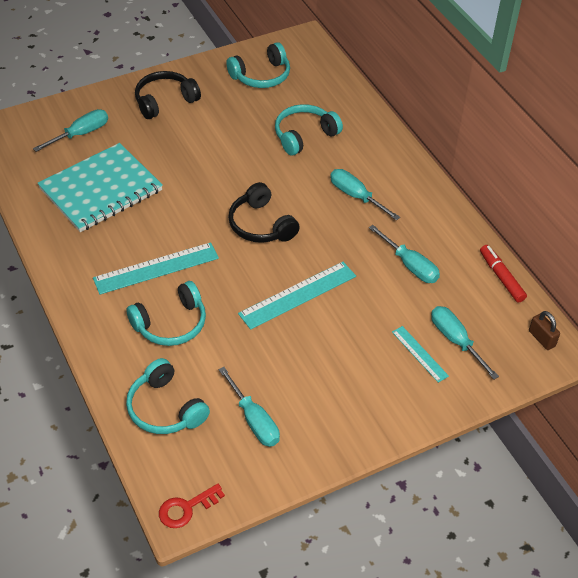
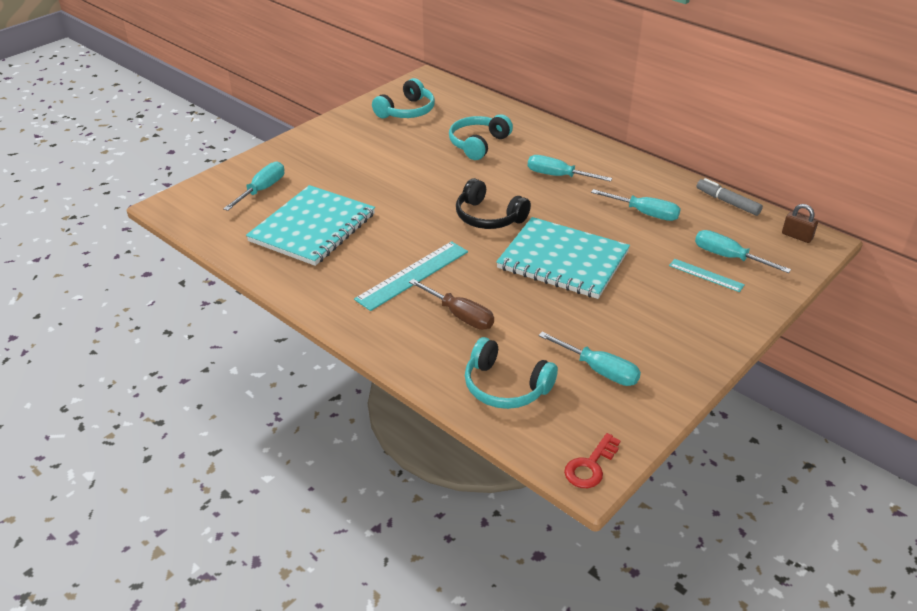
camera: 20 degrees left, 10 degrees down
(165, 101) = (329, 148): black headphones -> none
(171, 324) = (459, 315): turquoise headphones -> brown screwdriver
(297, 295) = (563, 260): turquoise ruler -> turquoise notebook
(501, 277) = (727, 202): red marker -> grey marker

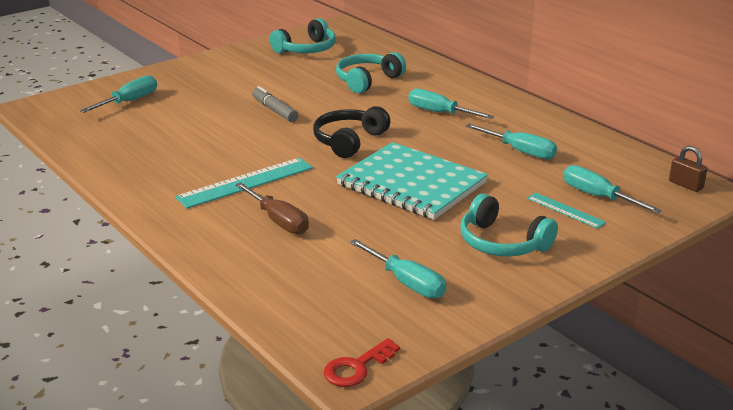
camera: 10 degrees right, 10 degrees down
(313, 228) = (164, 135): turquoise notebook -> none
(488, 217) = (349, 141): black headphones -> black headphones turned 75 degrees clockwise
(505, 386) = (297, 286): turquoise headphones -> turquoise headphones (502, 243)
(727, 202) = (618, 149): grey marker -> grey marker (274, 110)

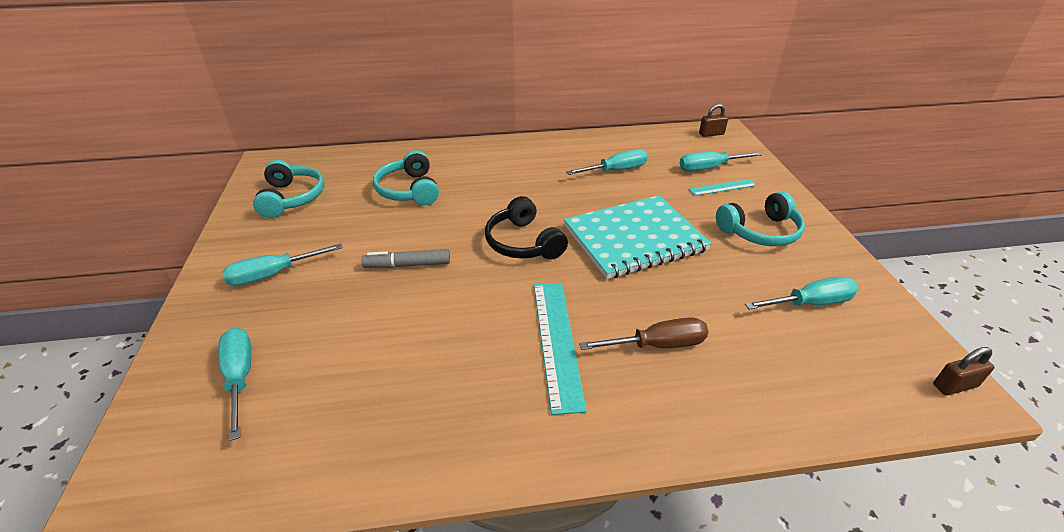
camera: 60 degrees left, 10 degrees up
(357, 367) = (954, 385): red key -> brown padlock
(440, 113) = (515, 179): turquoise screwdriver -> turquoise screwdriver (274, 274)

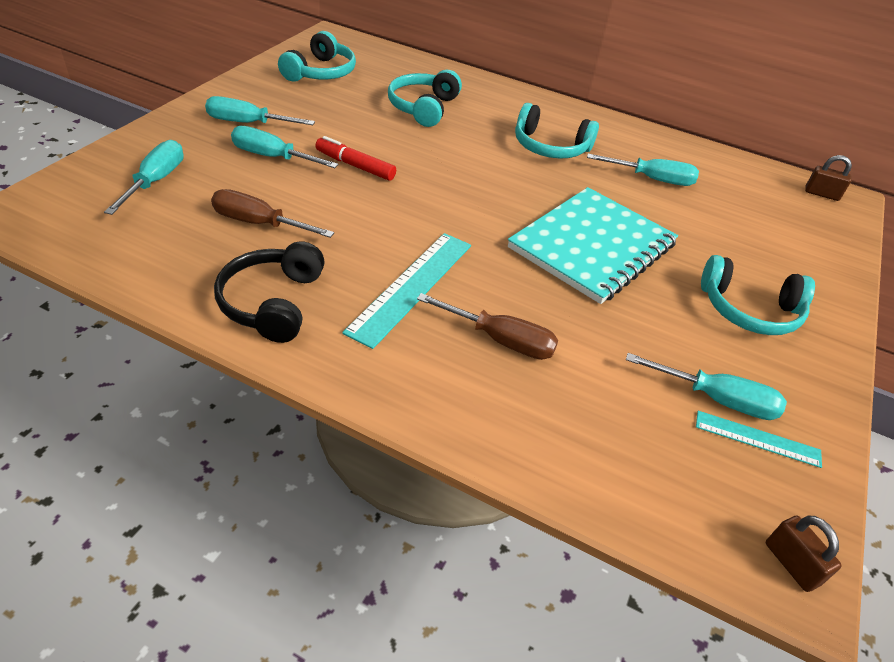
camera: 30 degrees right, 5 degrees up
(382, 361) = (259, 223): none -> brown screwdriver
(408, 265) = (355, 166): grey marker -> red marker
(523, 243) = (476, 197): black headphones -> black headphones (272, 303)
(530, 178) = (550, 147): none -> turquoise headphones
(634, 238) = (592, 246): turquoise notebook -> turquoise notebook turned 60 degrees counterclockwise
(709, 168) = (770, 225): turquoise screwdriver -> turquoise screwdriver (273, 157)
(722, 187) = (761, 250): turquoise ruler -> turquoise ruler (757, 439)
(954, 385) = (791, 564): brown padlock -> brown padlock turned 45 degrees clockwise

